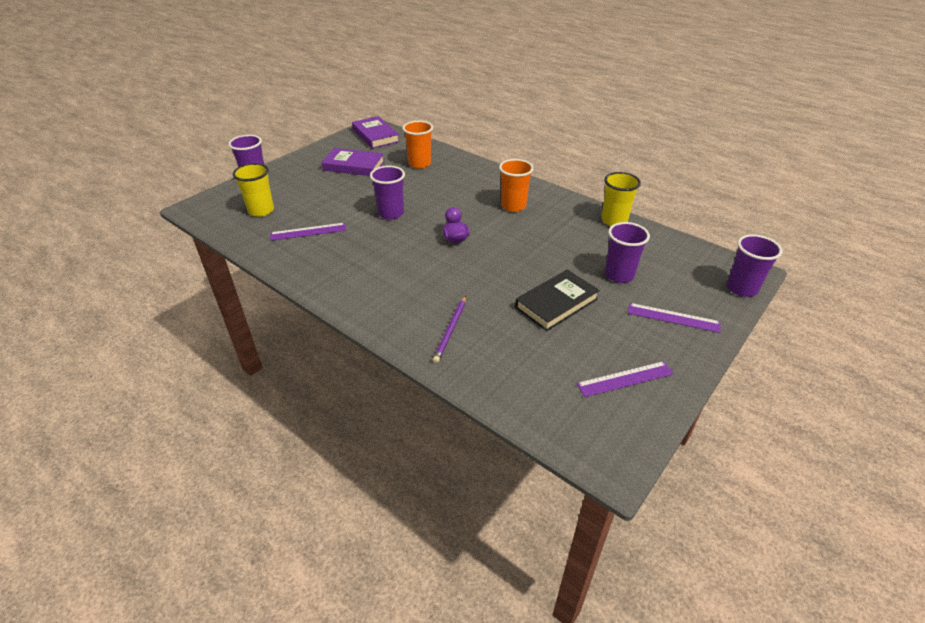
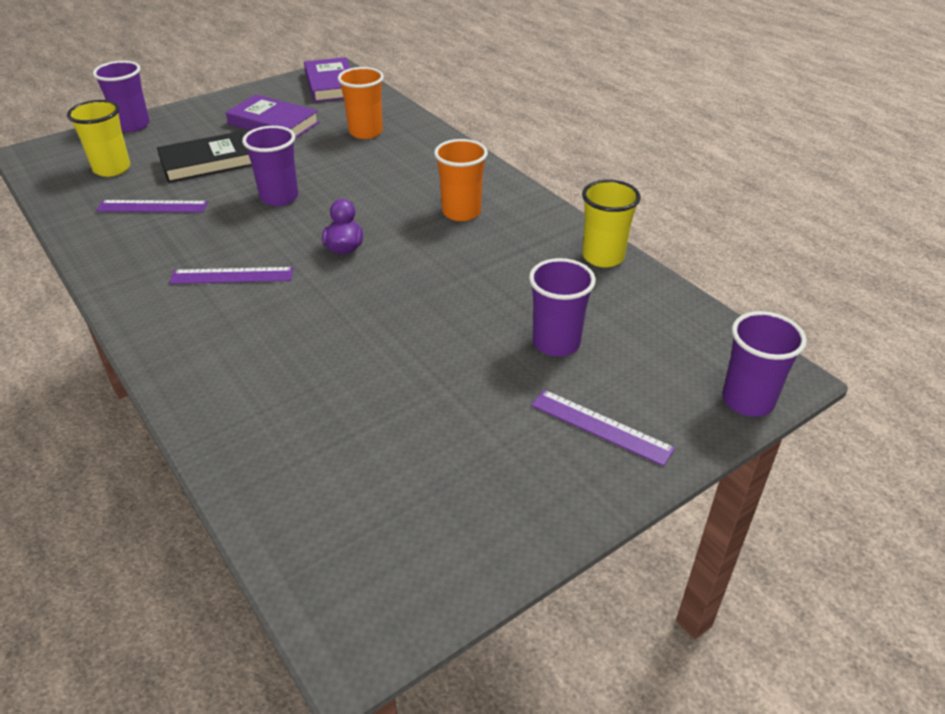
camera: 15 degrees right, 0 degrees up
(450, 330) = (250, 381): purple pencil -> none
(556, 303) = (430, 369): black book -> black book (207, 162)
(625, 379) = (460, 508): purple ruler -> purple ruler (232, 275)

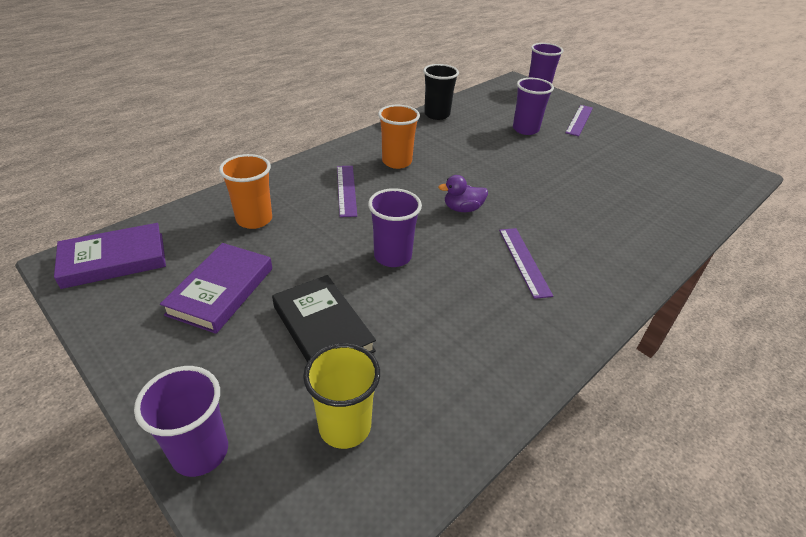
camera: 100 degrees left, 0 degrees up
(152, 206) = (430, 350): purple ruler -> purple ruler (346, 190)
(603, 257) = (437, 114): yellow cup -> black cup

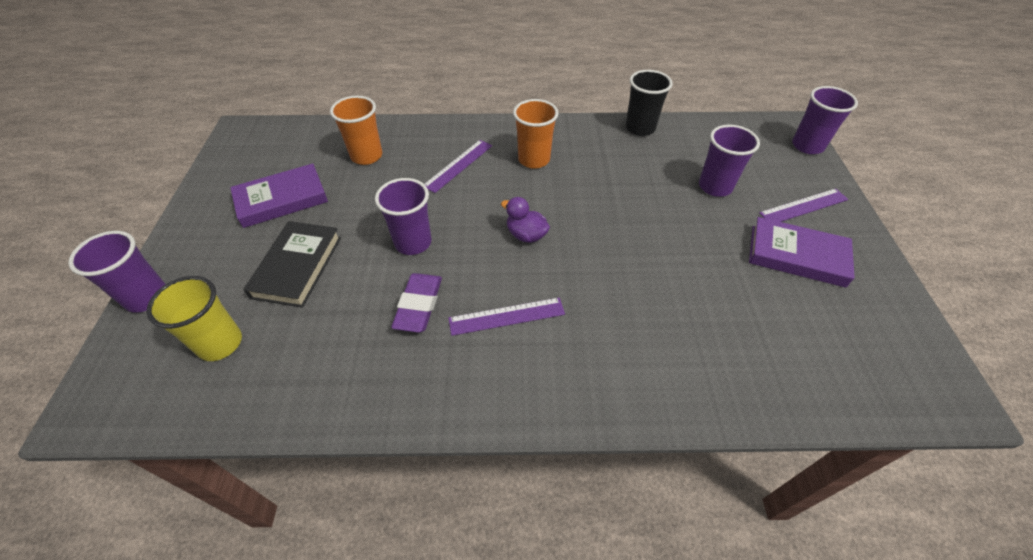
camera: 45 degrees right, 10 degrees up
(114, 260) = (260, 142): purple book -> purple book (797, 256)
(460, 291) = (418, 305): none -> purple eraser
(524, 261) = (506, 316): purple ruler -> purple ruler turned 45 degrees clockwise

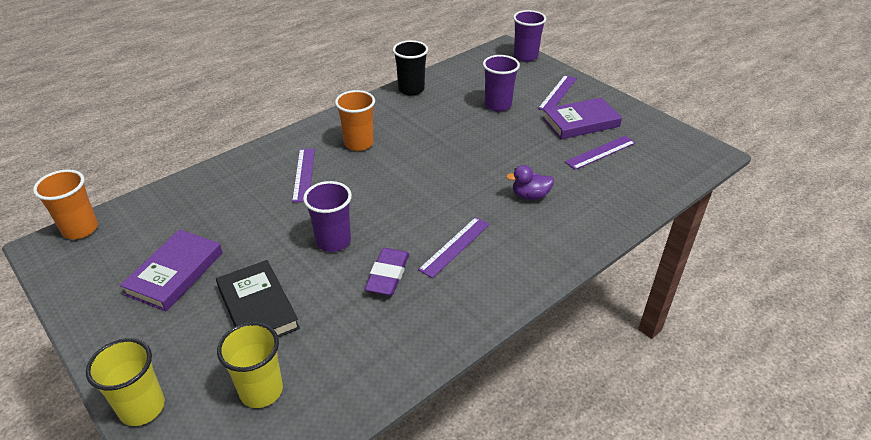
camera: 40 degrees left, 10 degrees down
(147, 297) = (142, 408): purple cup -> yellow cup
(366, 156) = (213, 205): orange cup -> orange cup (80, 229)
(418, 305) = (387, 275): purple eraser -> purple eraser turned 45 degrees clockwise
(526, 235) = (410, 193): purple duck -> purple duck (530, 195)
(784, 306) = (600, 152): none -> purple ruler

